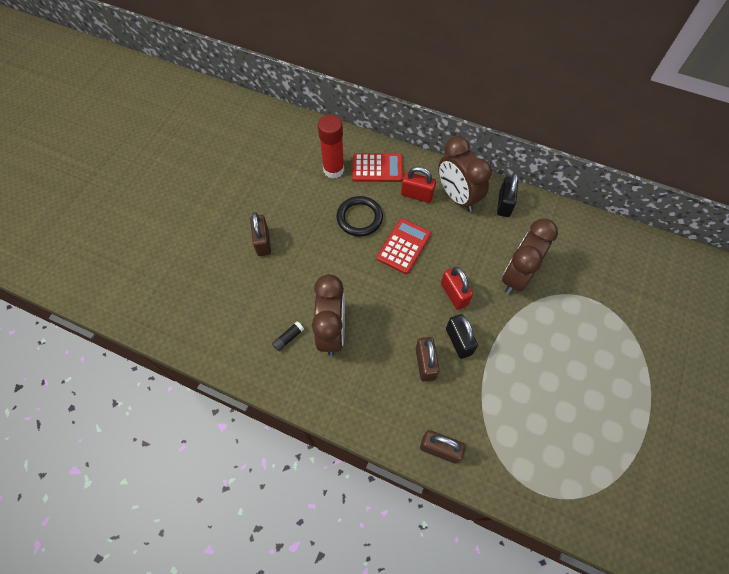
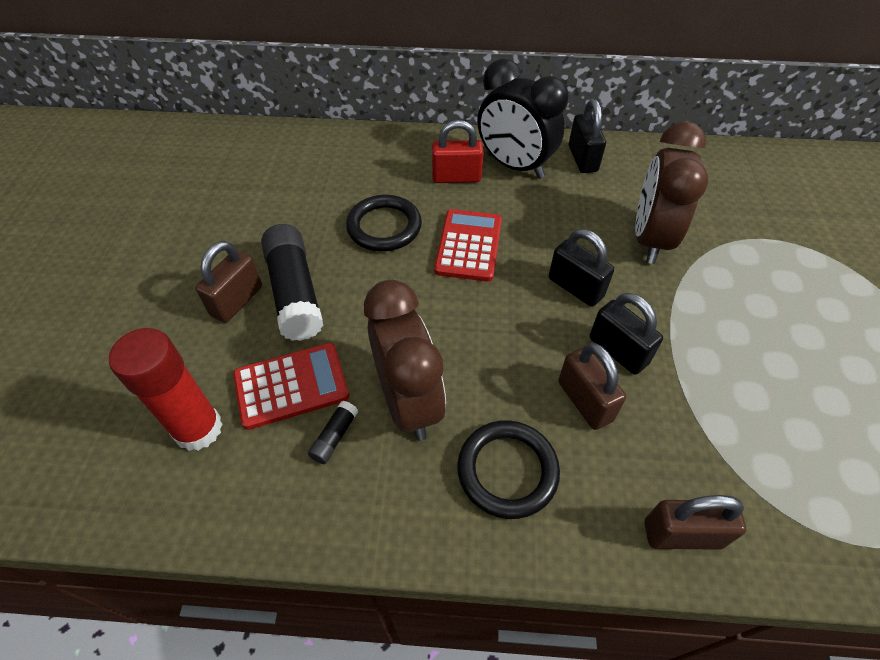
camera: 20 degrees left, 10 degrees down
(263, 242) = (237, 301): brown padlock -> brown padlock turned 60 degrees clockwise
(295, 247) = (295, 292): none -> black glue stick
(333, 169) = (318, 176): red glue stick -> red glue stick (198, 429)
(367, 386) = (507, 471): none -> black ring
(377, 168) = (384, 160): red calculator -> red calculator (291, 386)
(454, 294) = (575, 287): red padlock -> black padlock
(457, 197) = (514, 166): brown clock -> black clock

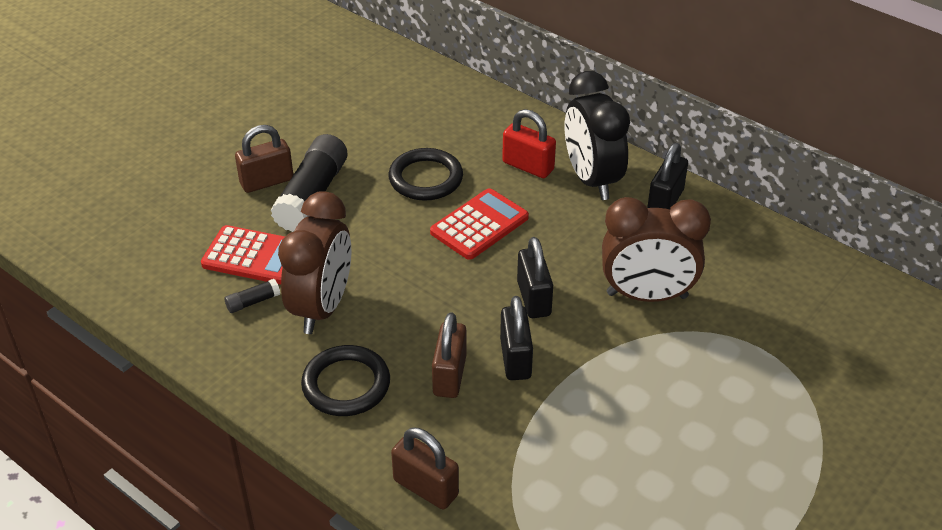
camera: 35 degrees right, 10 degrees down
(198, 429) = (173, 251): red glue stick -> none
(650, 239) = (647, 295): brown clock -> brown clock turned 135 degrees counterclockwise

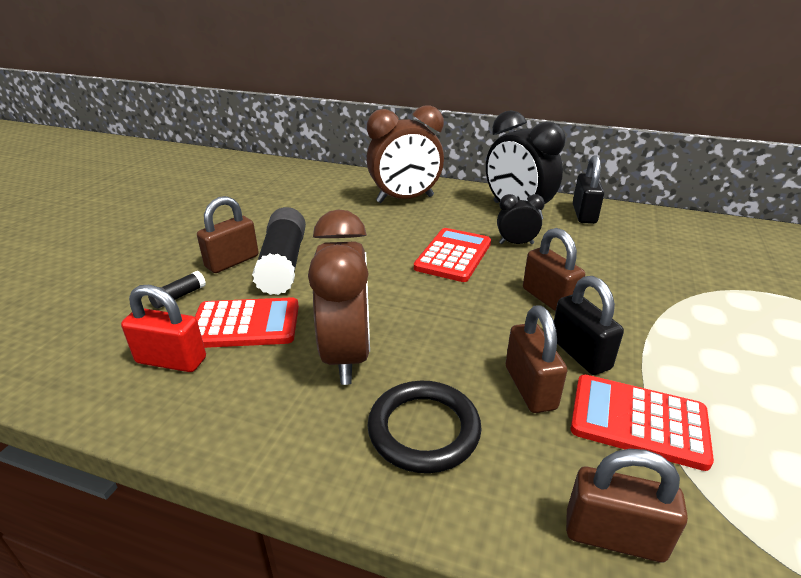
camera: 20 degrees left, 10 degrees down
(253, 302) = (264, 368): black glue stick -> black glue stick (179, 296)
(425, 178) = (382, 234): black ring -> none
(512, 424) = (638, 421): none -> red calculator
(528, 166) = (460, 212): red padlock -> red padlock (171, 360)
(534, 298) = (549, 299): black padlock -> brown padlock
(555, 225) = (516, 243): none -> black clock
(647, 295) = (638, 275): brown clock -> brown clock (405, 199)

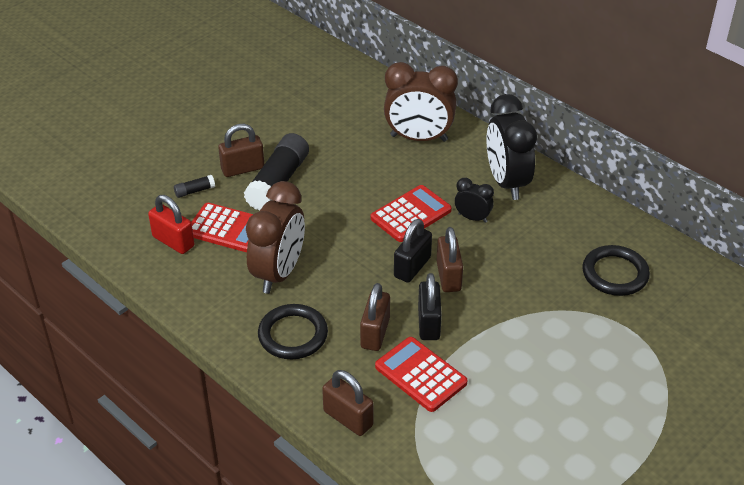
camera: 25 degrees right, 10 degrees up
(584, 214) = (565, 204): black padlock -> black padlock (412, 267)
(693, 252) = (615, 274): none -> black ring

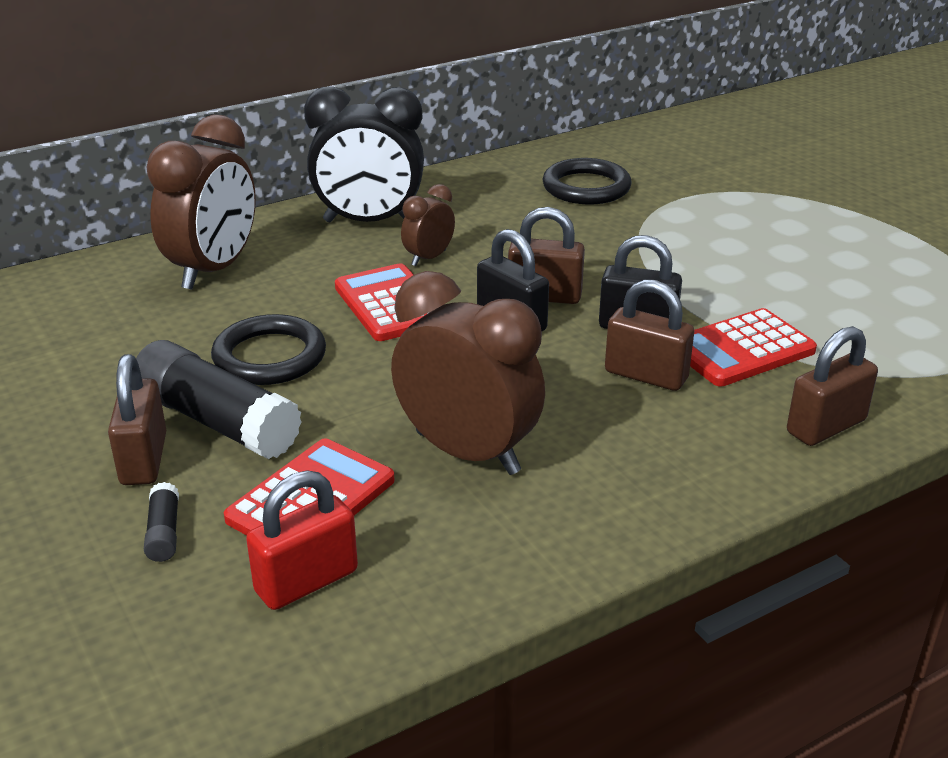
camera: 75 degrees left, 10 degrees down
(293, 335) = (628, 457): black ring -> black ring (269, 356)
(472, 218) = (428, 258): black clock -> brown clock

